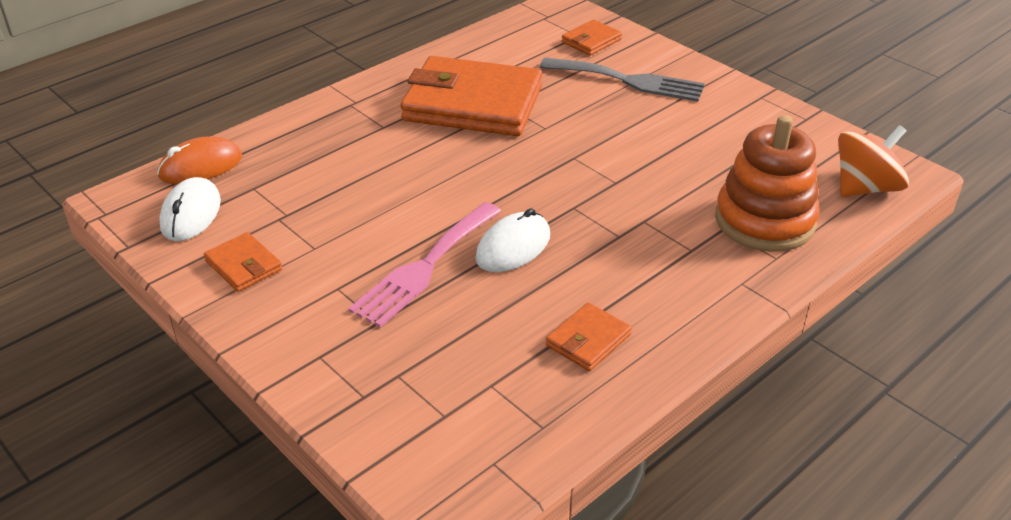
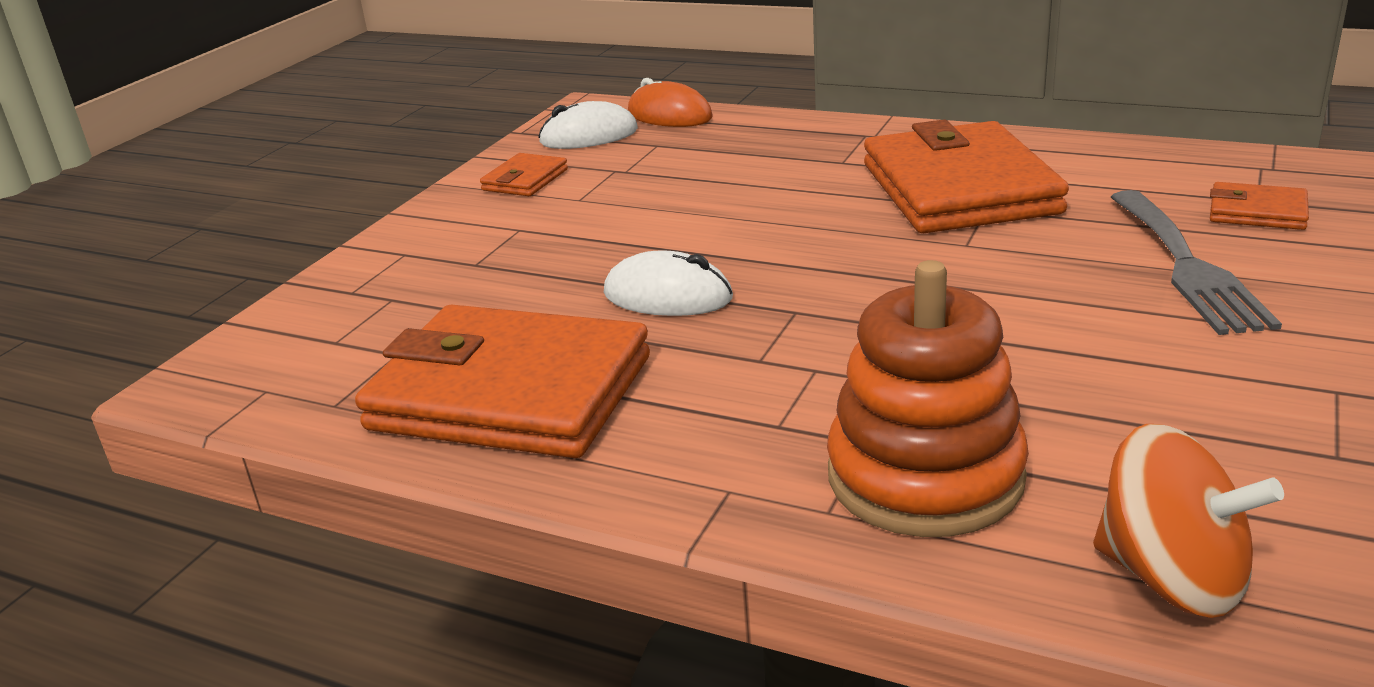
camera: 70 degrees right, 10 degrees down
(424, 267) = (586, 259): pink fork -> none
(588, 340) = (510, 393): orange wallet -> orange wallet, size x2.29

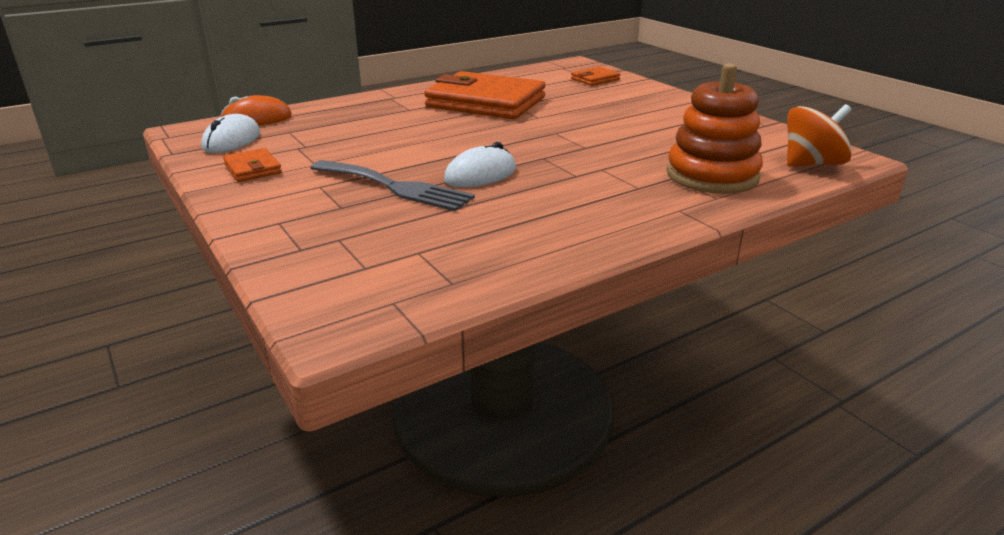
camera: 60 degrees left, 0 degrees up
(510, 393) = (521, 232): orange wallet -> none
(1187, 266) = (618, 98): grey fork -> grey fork (395, 187)

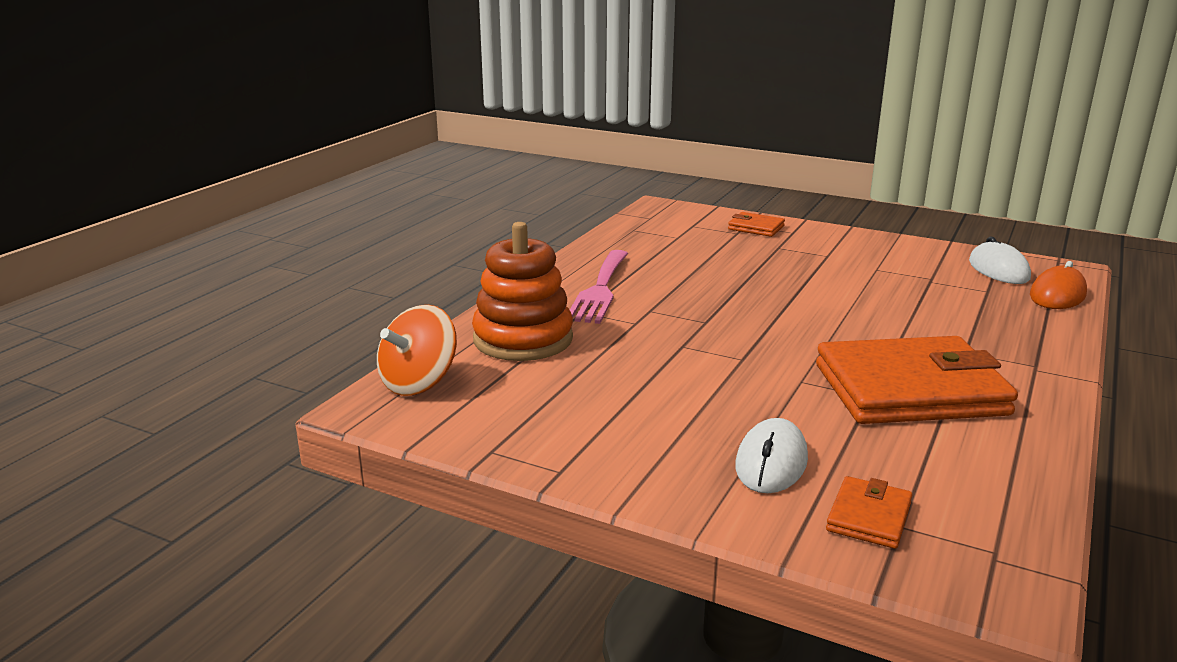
camera: 150 degrees right, 5 degrees down
(253, 169) = (907, 254): orange wallet -> orange wallet (756, 228)
(395, 187) = (773, 266): grey fork -> none
(480, 175) = (729, 290): white mouse -> white mouse (771, 463)
(601, 203) = (600, 290): none -> pink fork

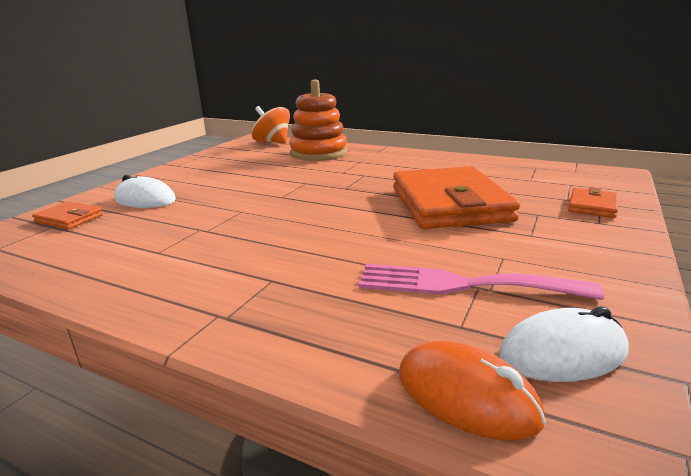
camera: 90 degrees right, 0 degrees up
(600, 290) = (396, 163): pink fork -> pink fork (462, 284)
(910, 389) = (207, 244): orange wallet -> orange wallet (450, 204)

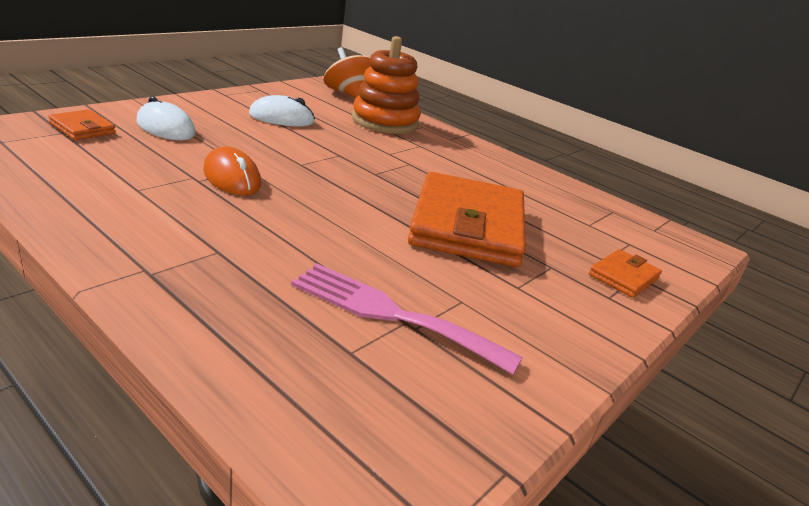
camera: 10 degrees right, 5 degrees up
(466, 396) = (294, 412): orange mouse -> orange mouse (232, 178)
(563, 353) = (418, 408): white mouse -> white mouse (281, 118)

